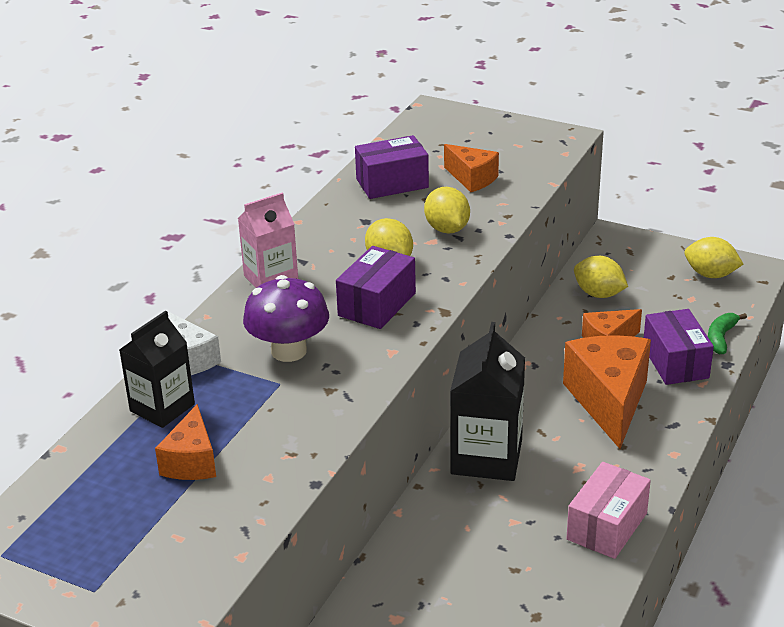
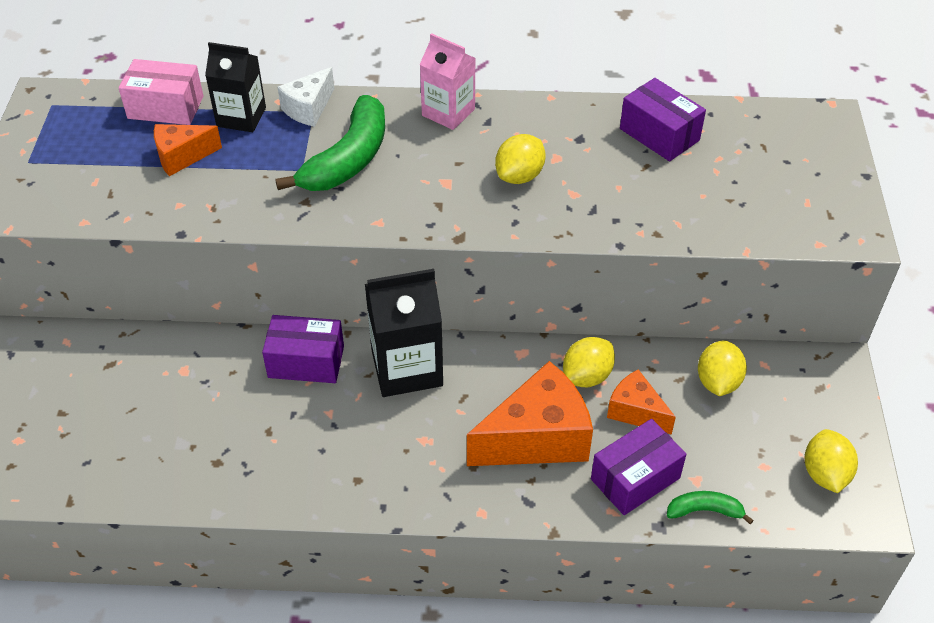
camera: 65 degrees right, 15 degrees up
(289, 351) = (348, 159): purple mushroom -> green banana
(377, 304) = (445, 190): purple box -> purple box (306, 361)
(447, 229) = (601, 197): yellow lemon -> yellow lemon (586, 376)
(472, 179) = (709, 187): orange cheese -> none
(607, 526) = (350, 484): pink box -> pink box (165, 107)

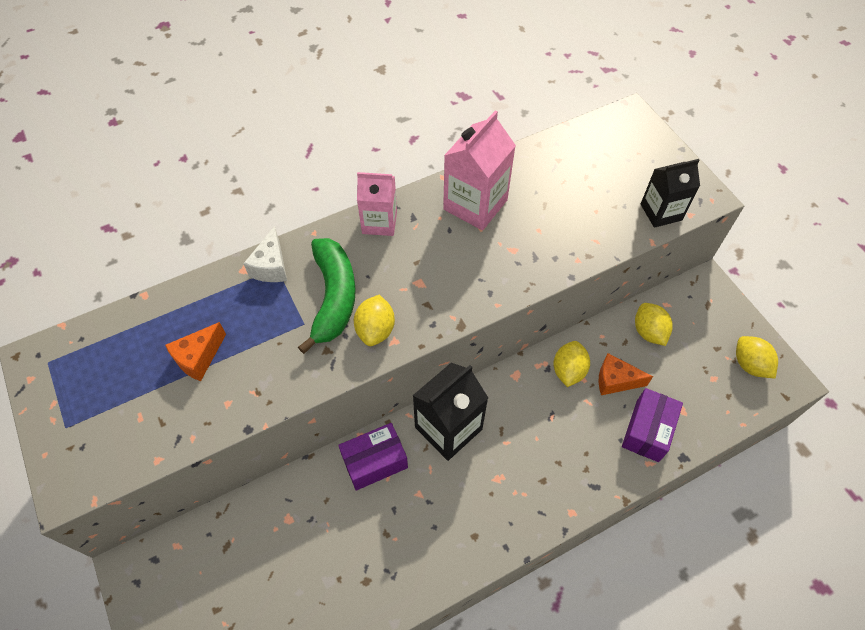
camera: 30 degrees left, 10 degrees up
(165, 107) = (152, 319): pink box -> none
(241, 117) = (222, 299): black carton -> black carton (661, 212)
(519, 176) = (467, 253): yellow lemon -> yellow lemon (375, 330)
(537, 438) = (569, 435): orange cheese -> none
(565, 136) = (475, 205): none -> pink carton
(659, 134) = (536, 175): purple box -> none
(704, 510) = (701, 430): green banana -> none

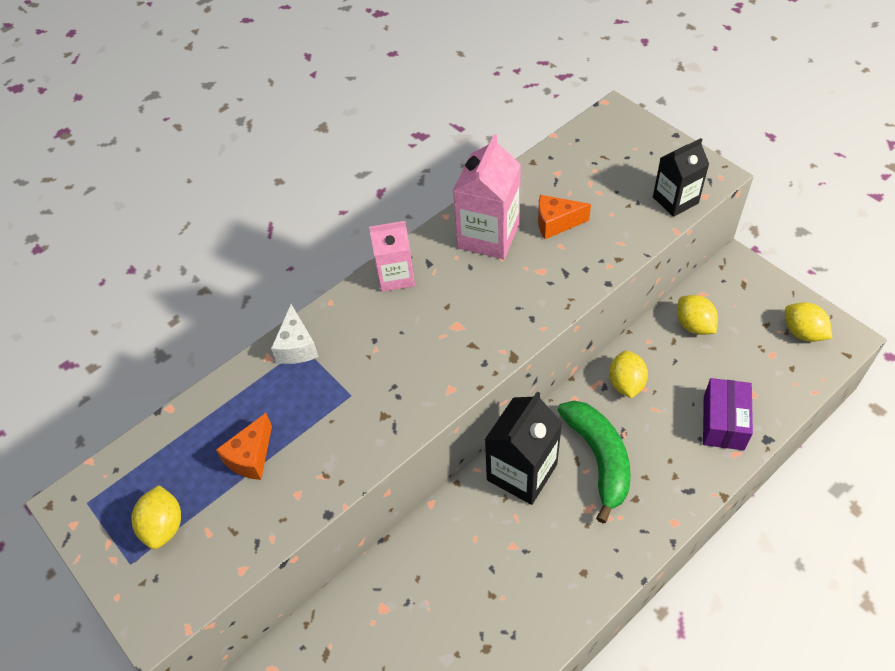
camera: 10 degrees left, 5 degrees down
(333, 297) = (373, 362): green banana -> green banana (598, 458)
(374, 462) = (456, 526): purple box -> none
(375, 330) = (427, 383): yellow lemon -> yellow lemon (164, 526)
(615, 381) = (676, 381): orange cheese -> orange cheese (556, 223)

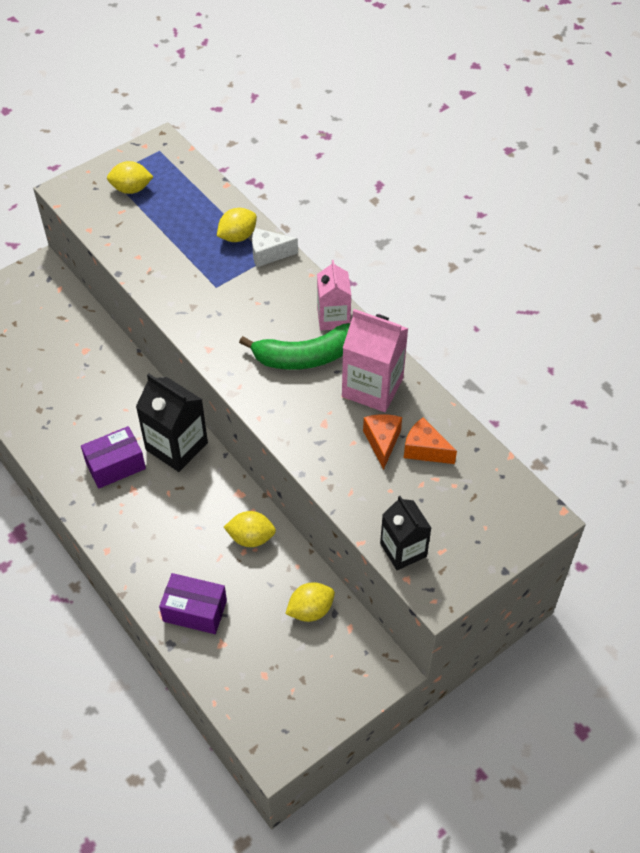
camera: 90 degrees right, 0 degrees up
(251, 457) = (174, 231): orange cheese -> orange cheese (425, 450)
(559, 534) = (115, 465): none -> purple box
(598, 458) = (178, 504): green banana -> green banana (305, 356)
(802, 332) = (287, 712): yellow lemon -> yellow lemon (237, 236)

